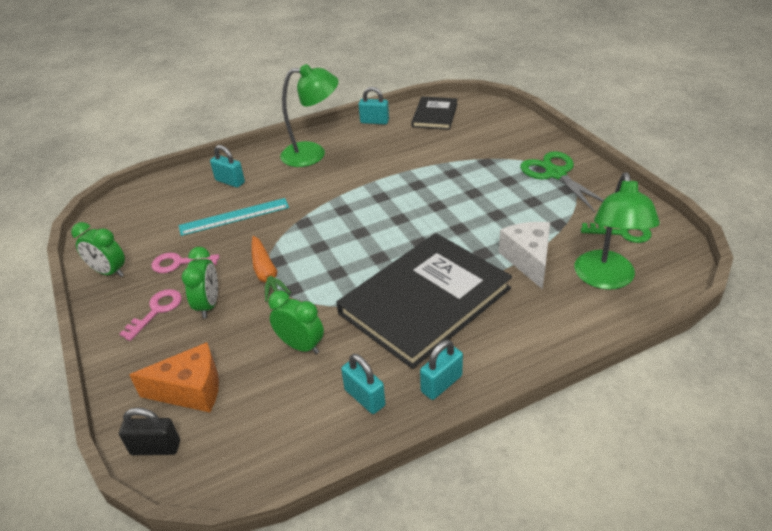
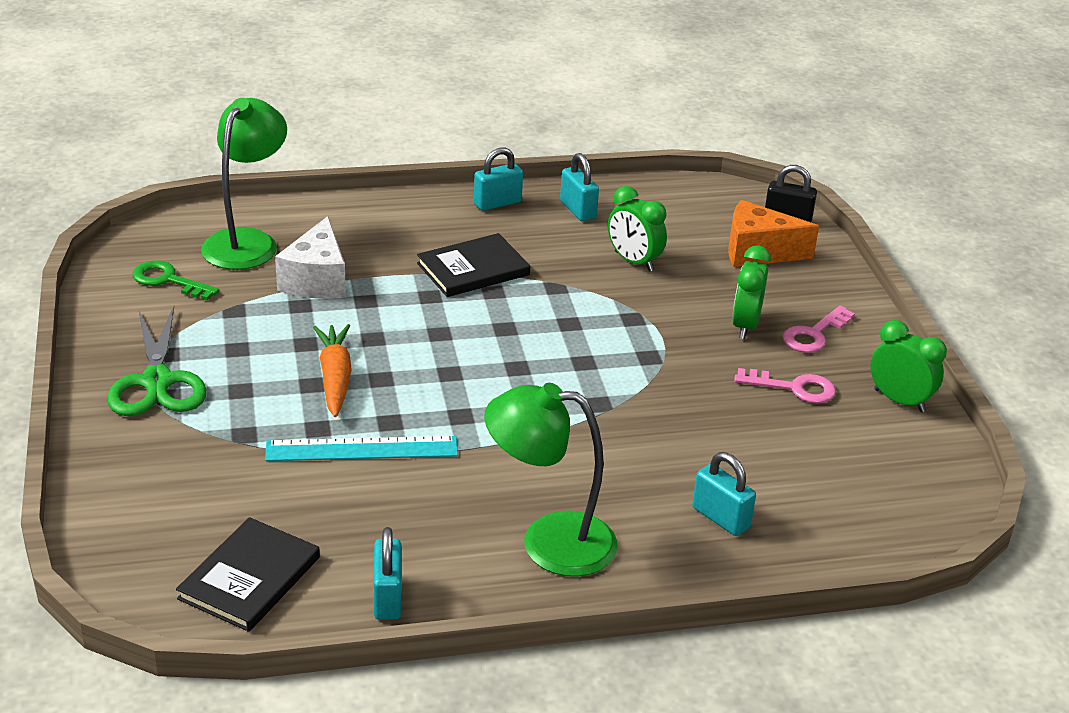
camera: 170 degrees left, 5 degrees down
(234, 216) = (712, 443): turquoise ruler -> turquoise ruler (362, 449)
(266, 274) = (666, 344): orange carrot -> orange carrot (335, 377)
(374, 121) = (387, 598): turquoise padlock -> turquoise padlock turned 60 degrees clockwise
(425, 301) = (473, 269): black book -> black book, size x0.52

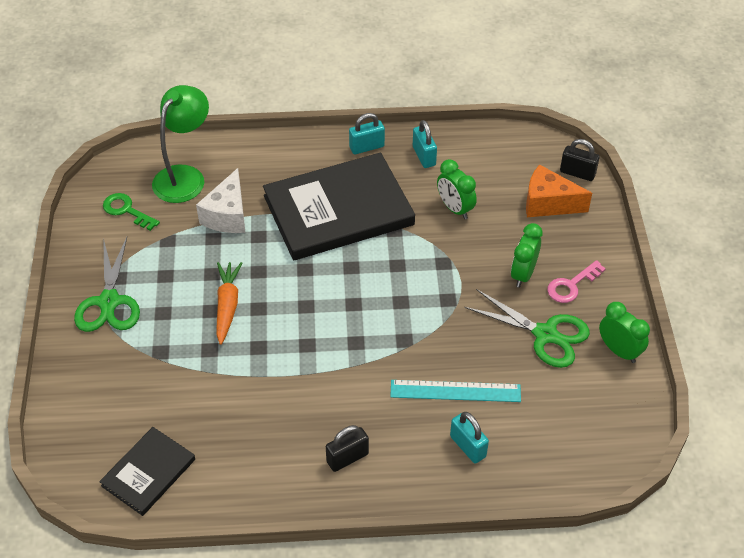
camera: 10 degrees right, 15 degrees up
(362, 449) = (236, 370): turquoise ruler -> turquoise ruler (455, 391)
(387, 598) = (234, 496): turquoise padlock -> none
(473, 269) = (338, 210): black book -> black book, size x1.93
(549, 542) = (347, 458): green lamp -> black padlock
(794, 388) = (545, 334): pink key -> green scissors

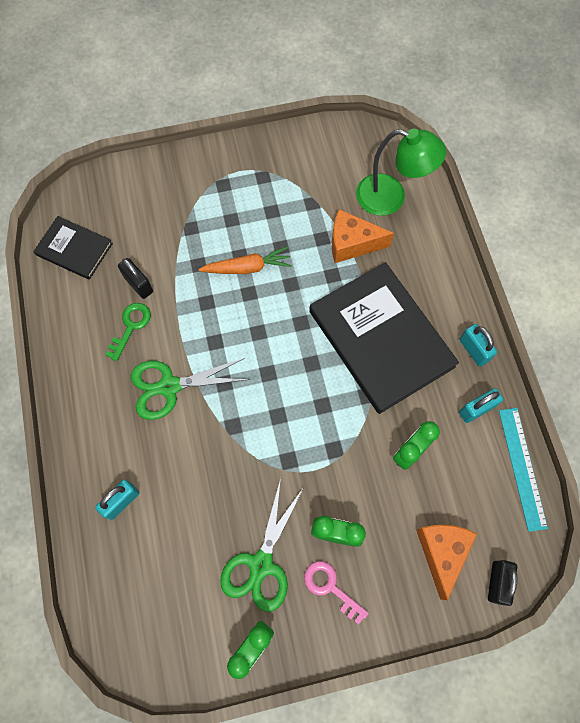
camera: 80 degrees right, 20 degrees up
(109, 302) = (236, 177): green scissors -> green scissors (169, 386)
(126, 210) = (339, 163): green key -> green key (131, 326)
(227, 215) = (352, 244): white cheese -> orange cheese
(347, 458) = (100, 398): black padlock -> black padlock (138, 284)
(455, 391) = (181, 482): turquoise ruler -> turquoise ruler (522, 468)

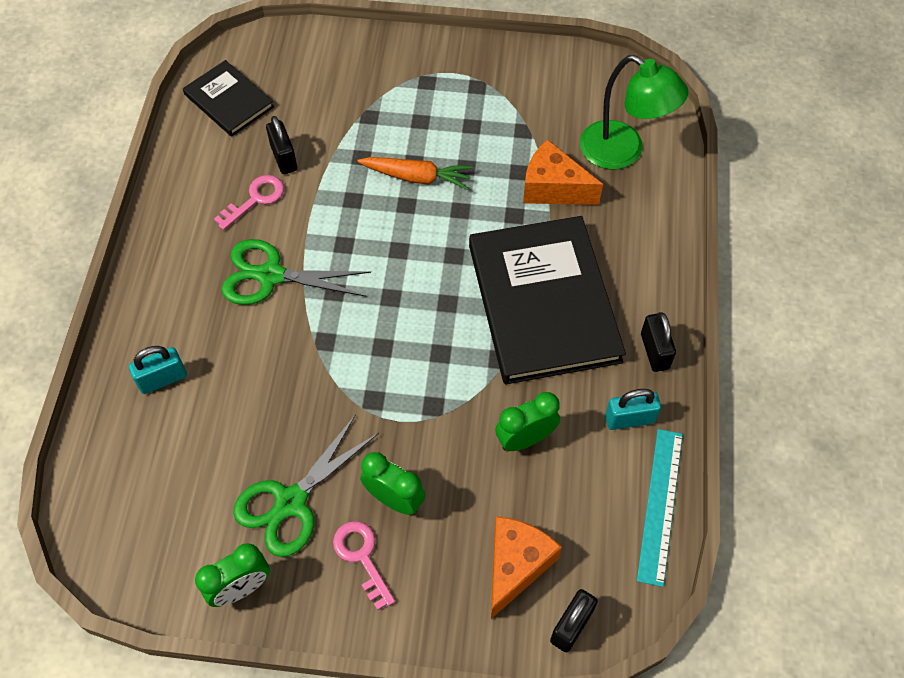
camera: 20 degrees right, 10 degrees down
(131, 326) = (255, 199): green key -> pink key
(473, 350) = (654, 351): turquoise padlock -> black padlock

